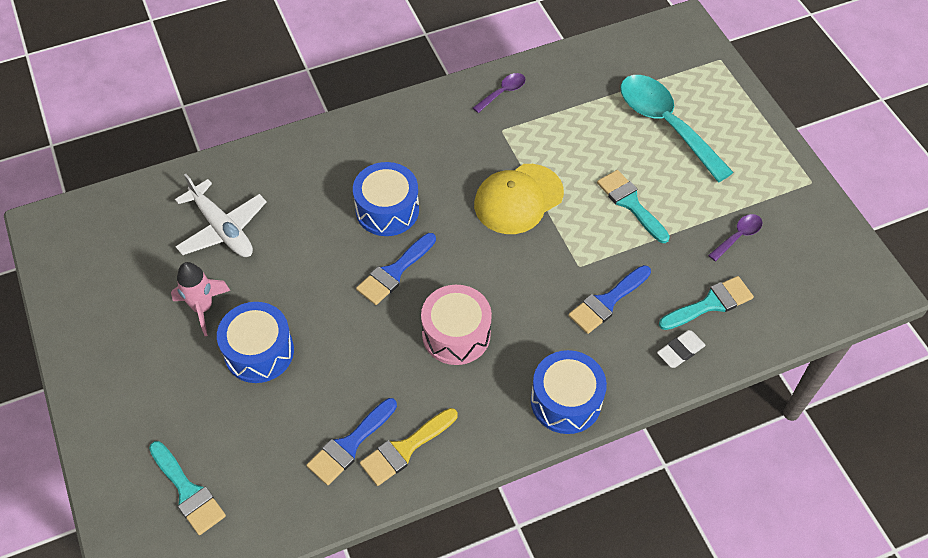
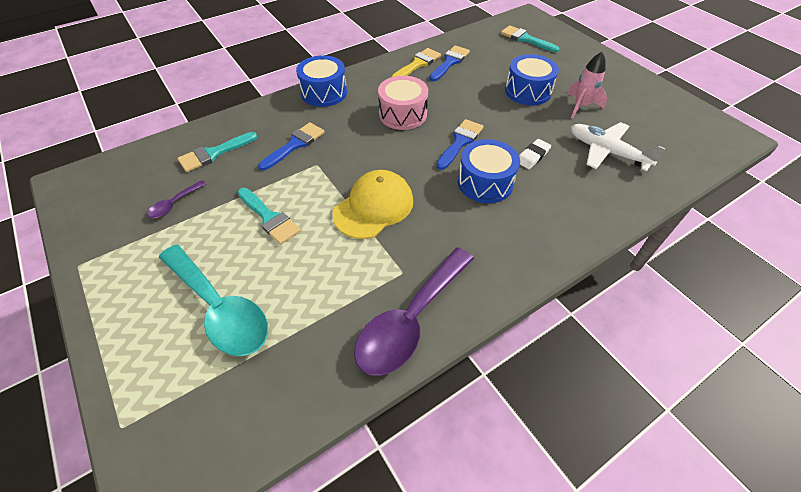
camera: 170 degrees right, 5 degrees down
(503, 92) = (411, 320): purple spoon -> purple spoon, size x2.24
(680, 351) = (243, 124): white eraser -> white eraser (532, 156)

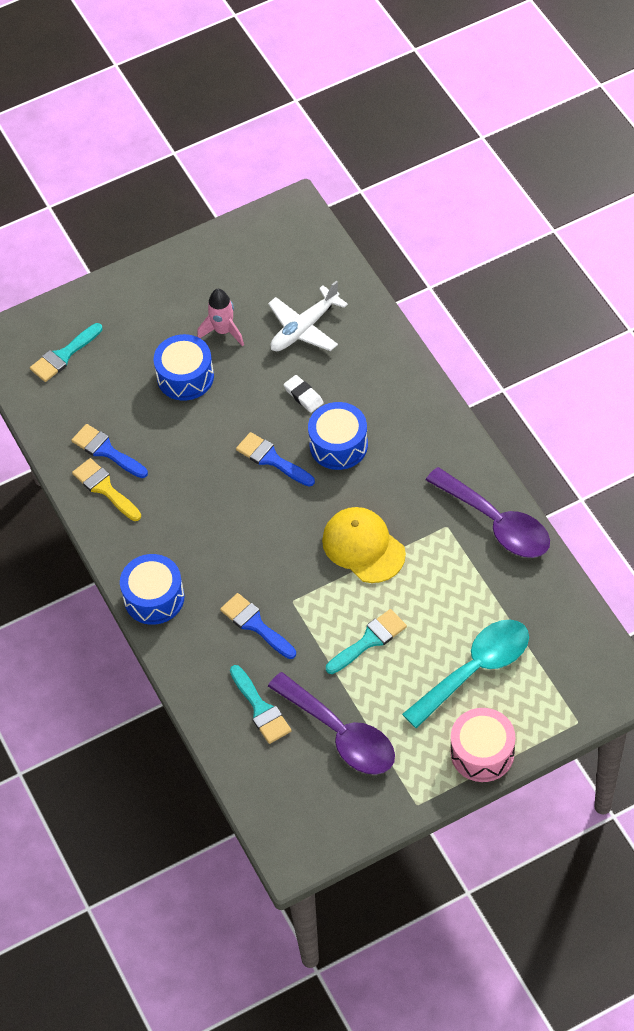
camera: 80 degrees left, 5 degrees up
(174, 204) = (340, 734): purple spoon -> purple spoon, size x2.24
(403, 114) = (212, 512): pink drum -> pink drum (482, 753)

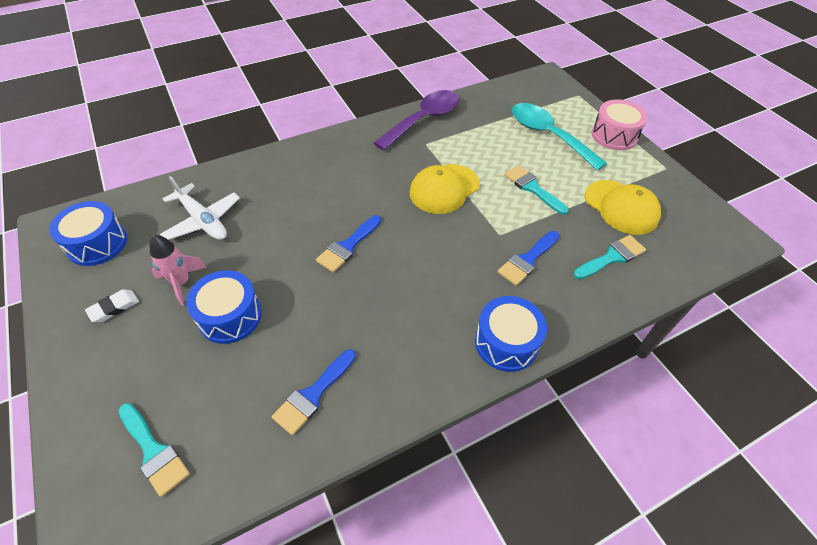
camera: 95 degrees left, 5 degrees down
(105, 488) = (365, 395): yellow brush -> none
(303, 396) = (280, 222): white eraser -> white eraser (114, 308)
(338, 445) = (340, 201): blue drum -> blue drum (97, 244)
(340, 734) = (621, 207): purple spoon -> yellow cap

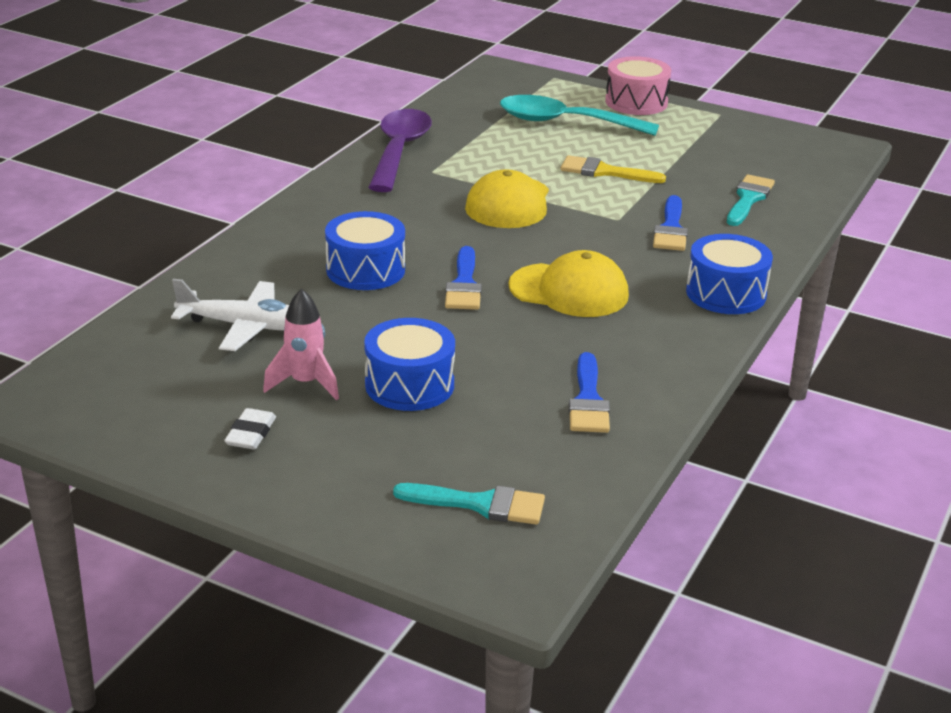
camera: 35 degrees left, 20 degrees down
(97, 244) = (129, 395): blue drum -> blue drum (365, 270)
(532, 188) = (605, 172): turquoise brush -> yellow brush
(621, 207) = (712, 158): yellow cap -> yellow cap (569, 291)

